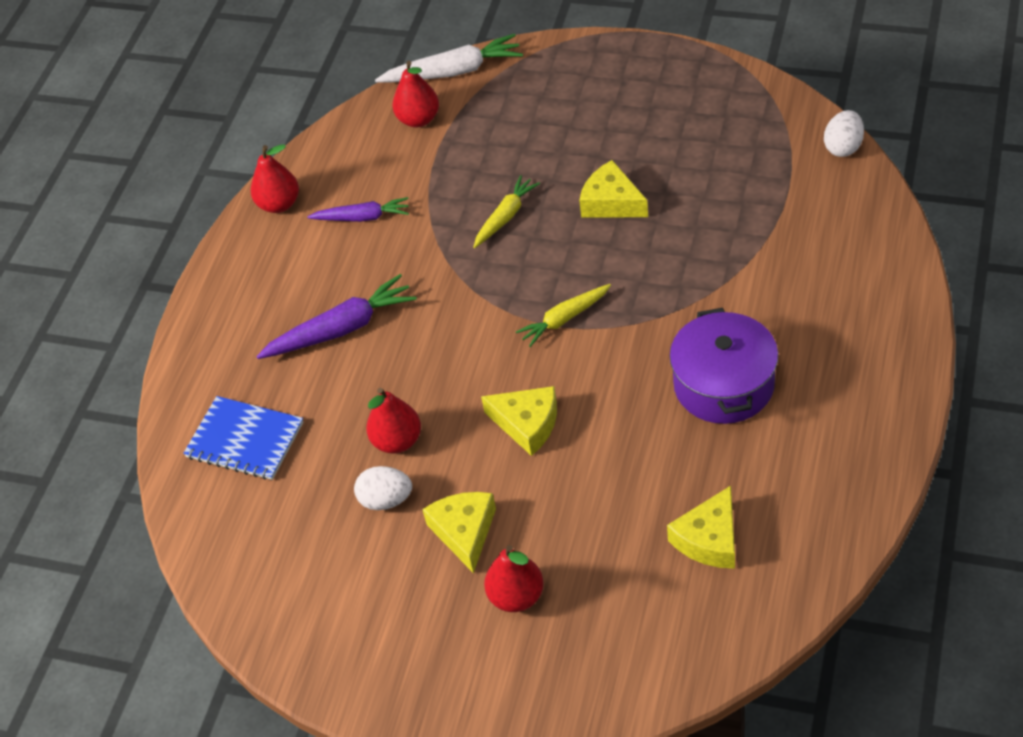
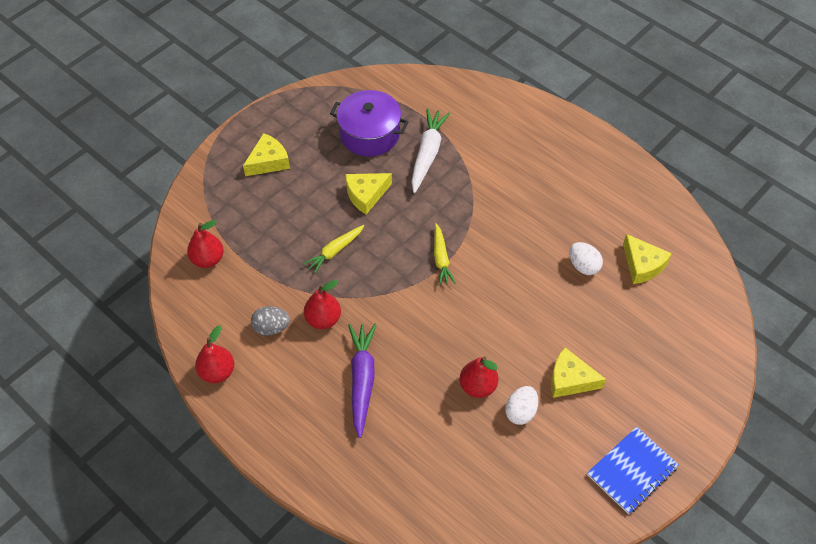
camera: 70 degrees left, 5 degrees up
(245, 440) = (419, 476): blue notebook -> blue notebook (632, 471)
(362, 217) = (271, 328): purple carrot -> grey egg
(453, 72) = (181, 222): white carrot -> white carrot (427, 154)
(505, 217) = (335, 251): yellow carrot -> yellow carrot turned 105 degrees counterclockwise
(516, 596) = (631, 373): red pear -> red pear (323, 319)
(527, 424) = (509, 313): yellow cheese -> yellow cheese (268, 161)
(724, 385) = (541, 209): purple pot -> purple pot (370, 134)
(843, 147) = (409, 77): white egg -> white egg (583, 266)

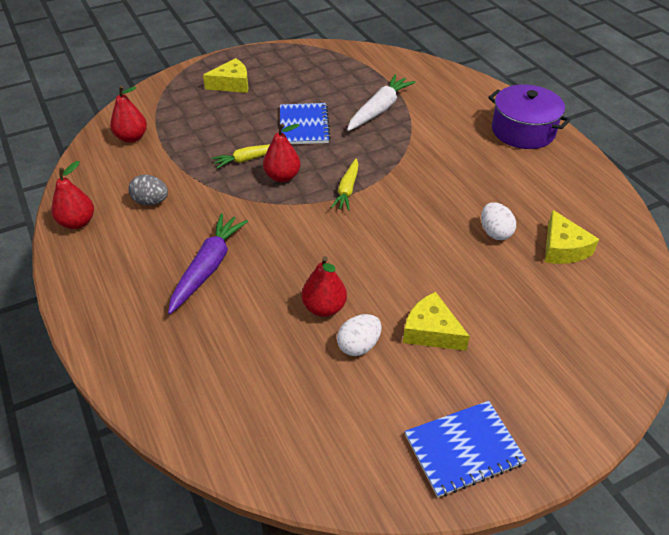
camera: 20 degrees right, 10 degrees down
(323, 319) = (203, 208): red pear -> red pear (282, 176)
(366, 195) = (304, 125): yellow cheese -> blue notebook
(370, 134) = (333, 85): purple pot -> purple pot (523, 131)

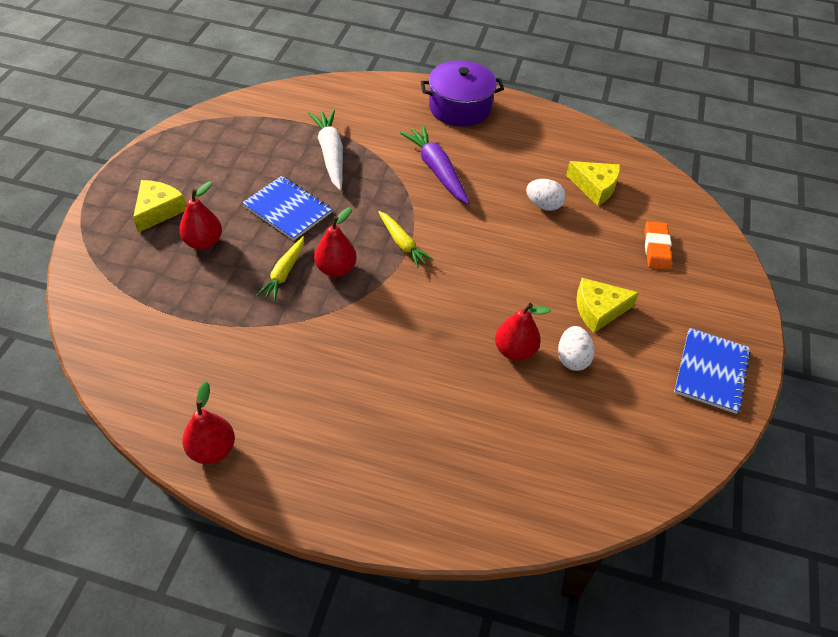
camera: 50 degrees left, 5 degrees up
(132, 137) = (136, 331): red pear -> red pear (203, 242)
(151, 201) = (253, 376): grey egg -> none
(208, 267) = (389, 392): purple carrot -> purple carrot (437, 170)
(554, 327) = (656, 248): none -> orange eraser

